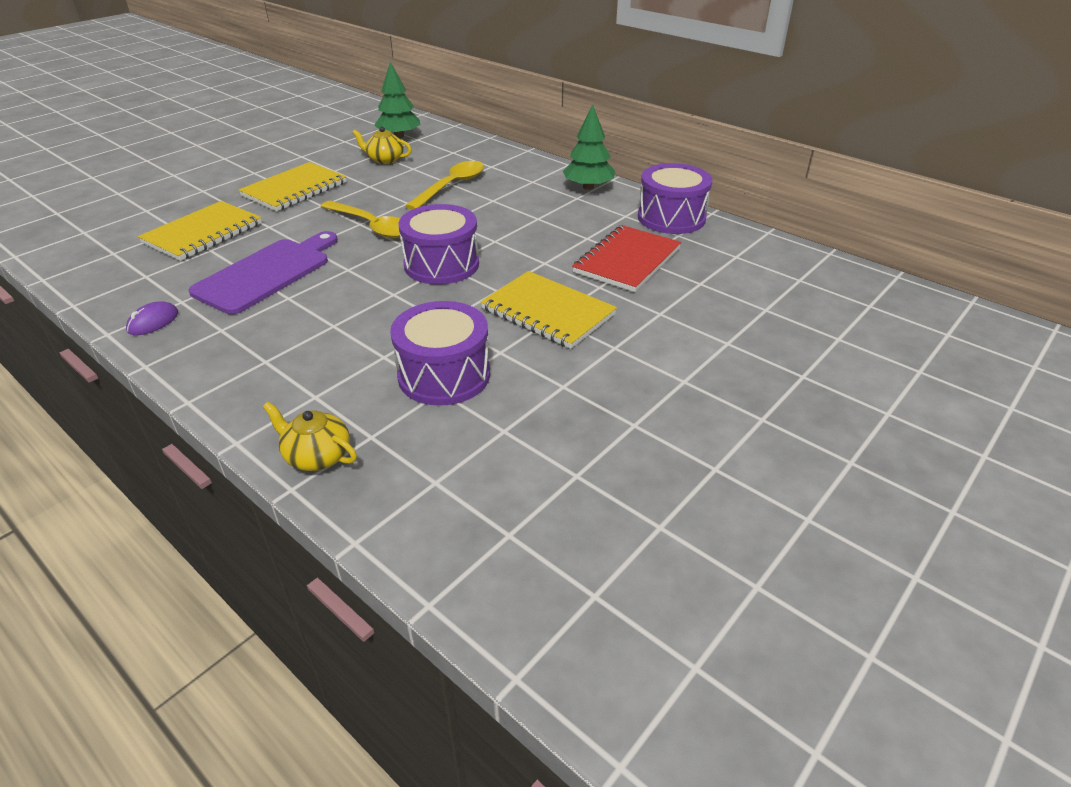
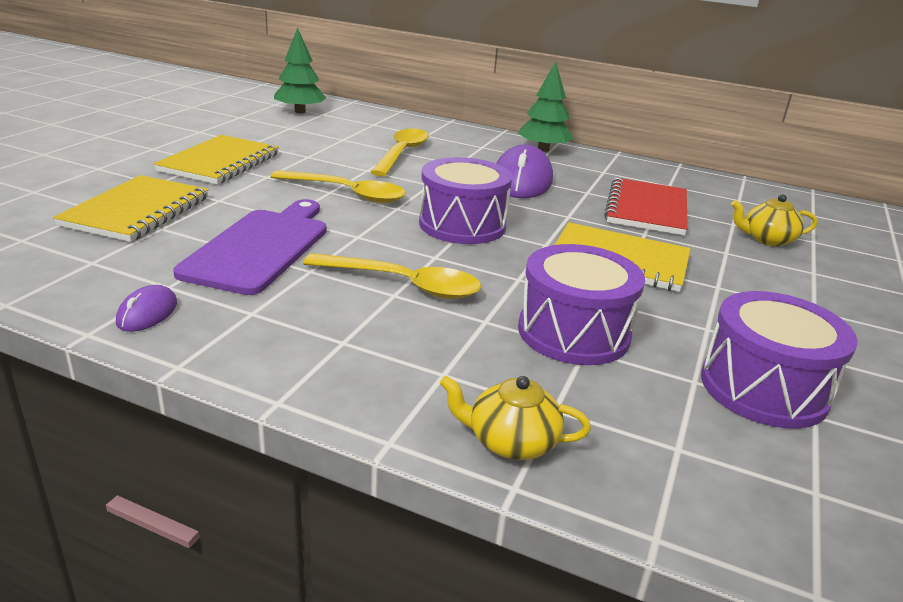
camera: 20 degrees left, 10 degrees down
(347, 317) = (403, 284): none -> yellow spoon
(385, 159) = (303, 132): yellow teapot -> yellow teapot (767, 239)
(535, 222) = (522, 181): none -> purple mouse
(671, 218) = (648, 171): purple drum -> purple drum (763, 388)

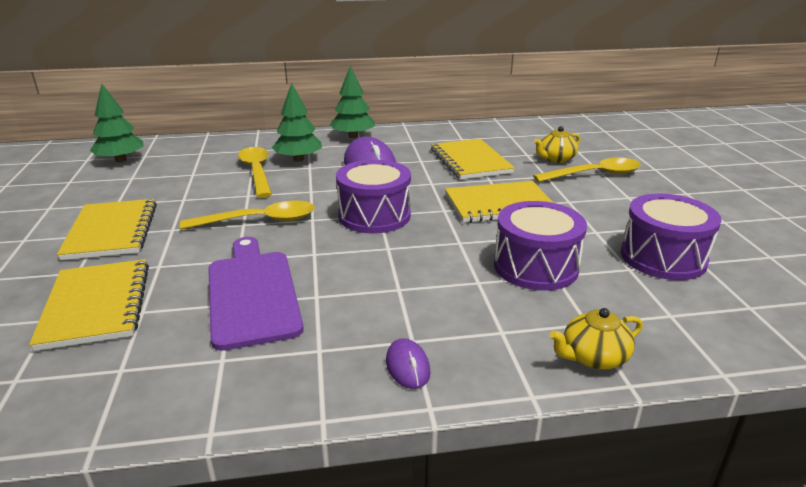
camera: 30 degrees left, 0 degrees up
(147, 313) = (237, 390): purple mouse -> purple mouse (407, 366)
(403, 284) = (395, 278): yellow spoon -> yellow spoon (594, 174)
(457, 154) = (298, 159): none -> green tree
(646, 209) = (470, 161): red notebook -> yellow notebook

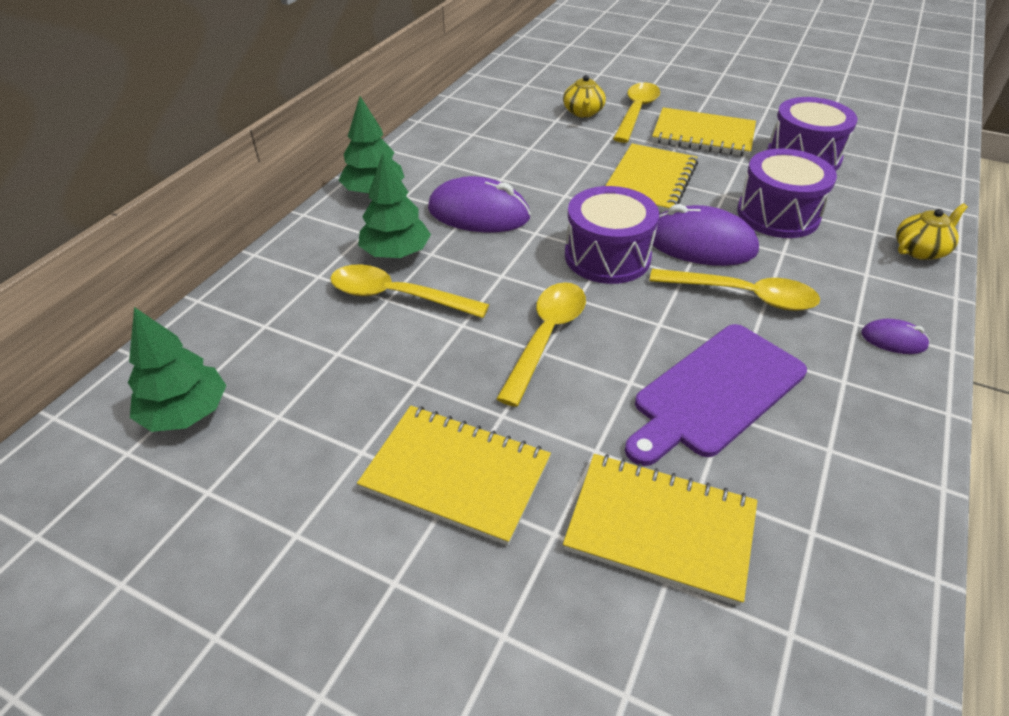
camera: 55 degrees left, 15 degrees up
(252, 293) = (715, 392): purple cutting board -> purple cutting board turned 60 degrees counterclockwise
(388, 277) = (743, 296): none -> yellow spoon
(438, 244) = (700, 244): none -> purple mouse
(470, 161) = (537, 153): yellow notebook -> yellow notebook (703, 135)
(593, 357) = (920, 250): yellow teapot -> yellow teapot turned 135 degrees counterclockwise

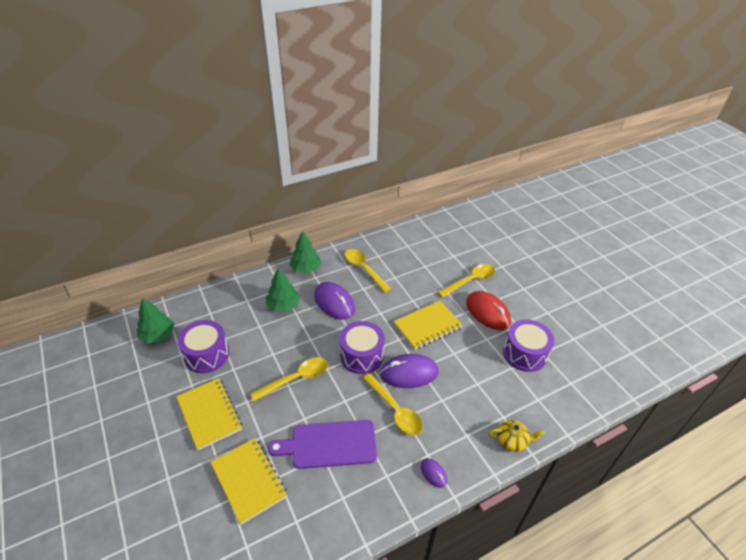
camera: 35 degrees right, 0 degrees up
(397, 296) = (263, 327): yellow spoon -> yellow spoon (364, 269)
(583, 112) = (443, 268): yellow teapot -> none
(700, 244) = (409, 373): purple mouse -> purple mouse turned 60 degrees counterclockwise
(703, 135) = (487, 312): yellow notebook -> red mouse
(778, 214) = (466, 379): purple drum -> purple drum (206, 355)

